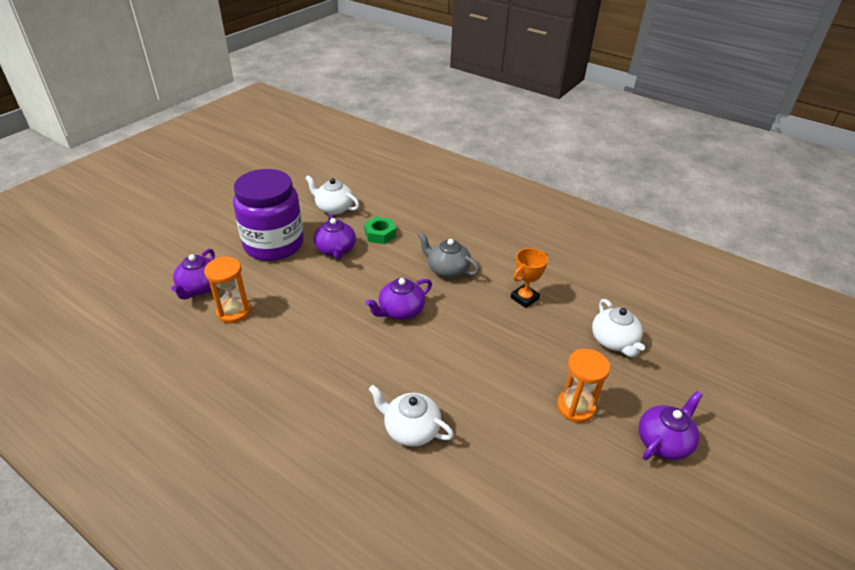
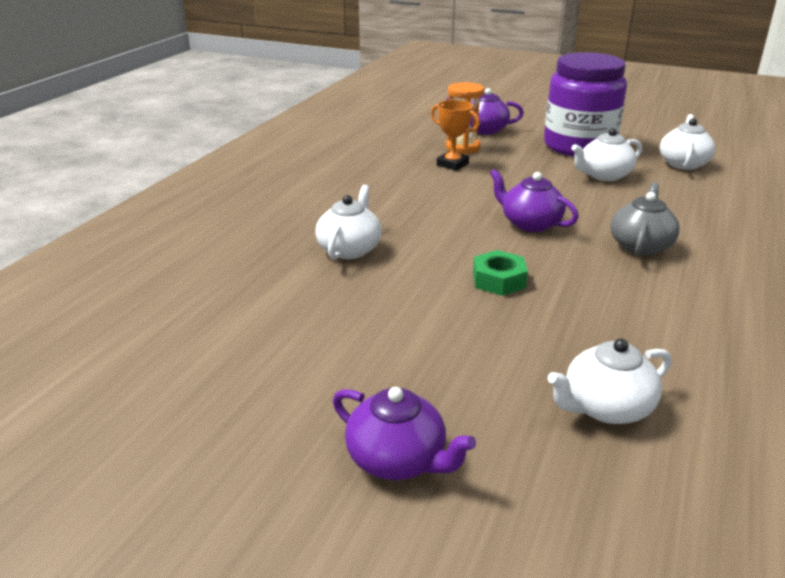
camera: 80 degrees right, 10 degrees down
(336, 250) = (604, 175): purple teapot -> white teapot
(380, 234) = (664, 195): green nut -> green nut (498, 280)
(524, 298) = (637, 311): orange trophy -> orange trophy (452, 164)
(575, 407) = (432, 365): orange hourglass -> none

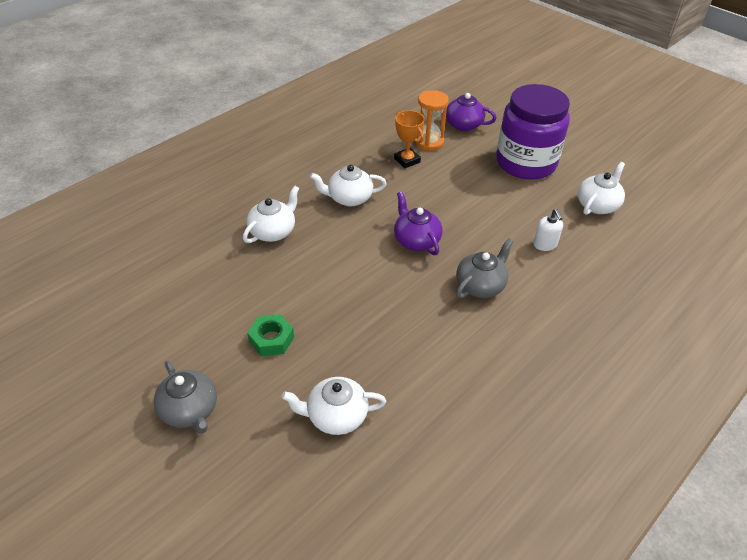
camera: 20 degrees right, 15 degrees up
(398, 460) = (190, 410): purple teapot -> grey teapot
(498, 280) = (351, 289): green nut -> green nut (271, 339)
(604, 175) = (517, 203): white teapot -> white teapot (349, 198)
(668, 201) = (545, 244): none -> white soap dispenser

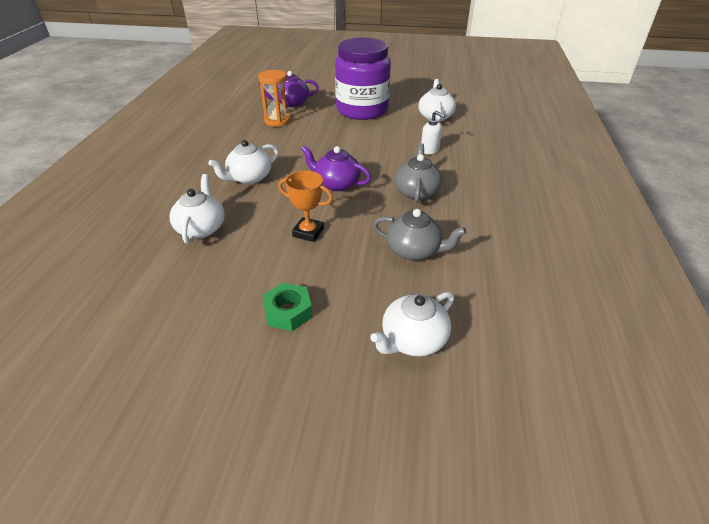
camera: 35 degrees left, 5 degrees down
(190, 410) = (266, 423): grey teapot -> grey teapot (414, 250)
(407, 160) = (271, 137): orange trophy -> orange trophy (308, 232)

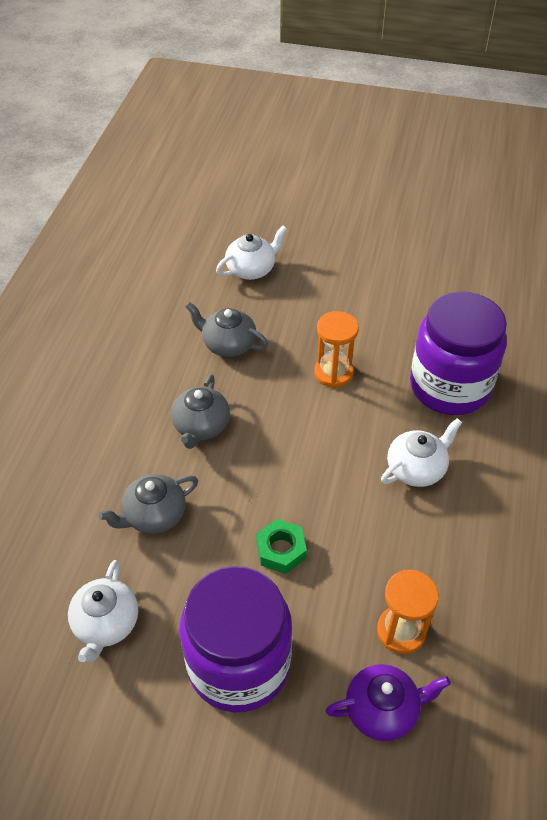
camera: 175 degrees left, 10 degrees up
(201, 228) = (449, 386): white teapot -> purple jar
(288, 312) = (347, 295): green nut -> green nut (281, 550)
(308, 232) = (333, 373): orange trophy -> orange hourglass
(336, 184) = (300, 448): purple teapot -> none
(430, 150) = (154, 515): white soap dispenser -> grey teapot

